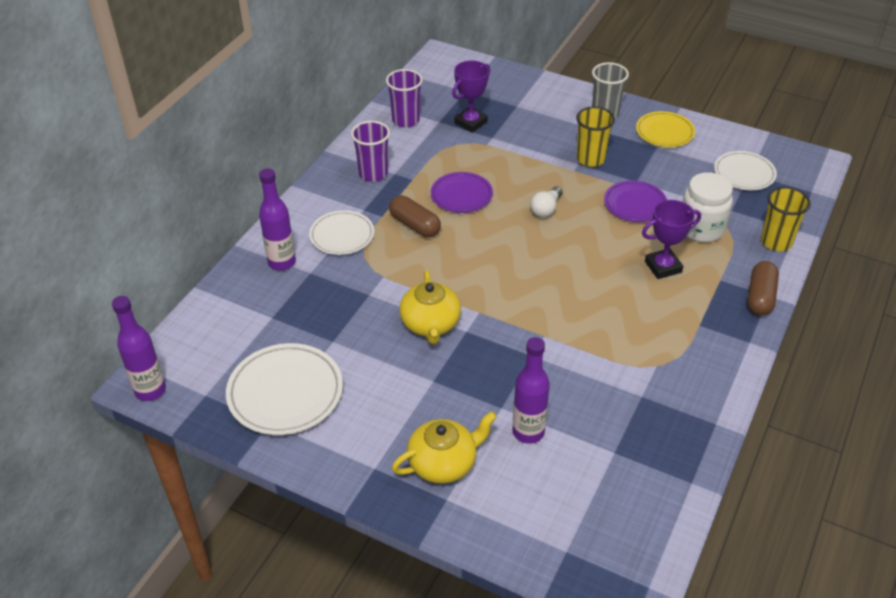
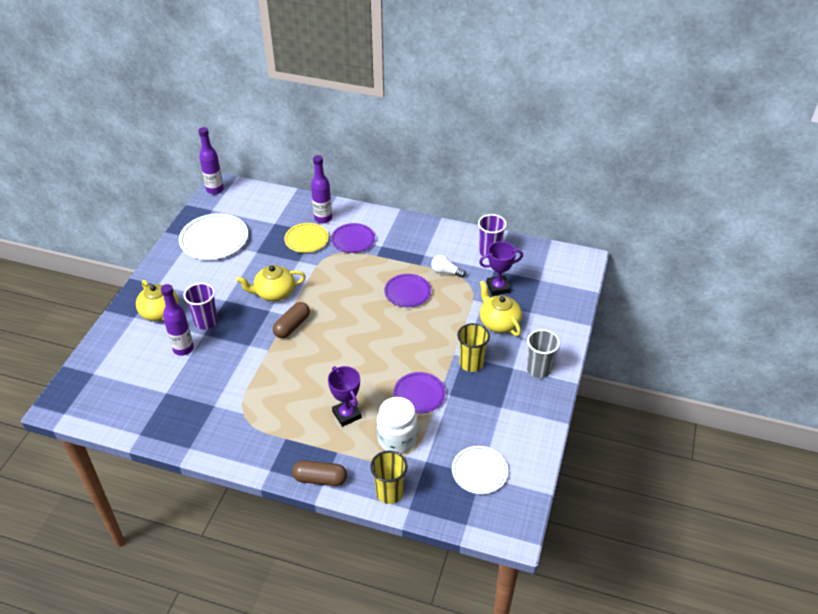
camera: 80 degrees right, 0 degrees up
(342, 235) = (353, 240): white plate -> purple plate
(373, 174) = (421, 244): purple cup -> purple cup (206, 322)
(415, 225) = (370, 273): brown capsule -> brown capsule (292, 326)
(470, 122) = (498, 287): purple trophy -> purple trophy turned 45 degrees counterclockwise
(529, 130) = (498, 322): none -> yellow teapot
(546, 209) = (402, 340): white light bulb -> white light bulb (446, 272)
(664, 132) = (524, 412): yellow plate -> yellow plate (306, 240)

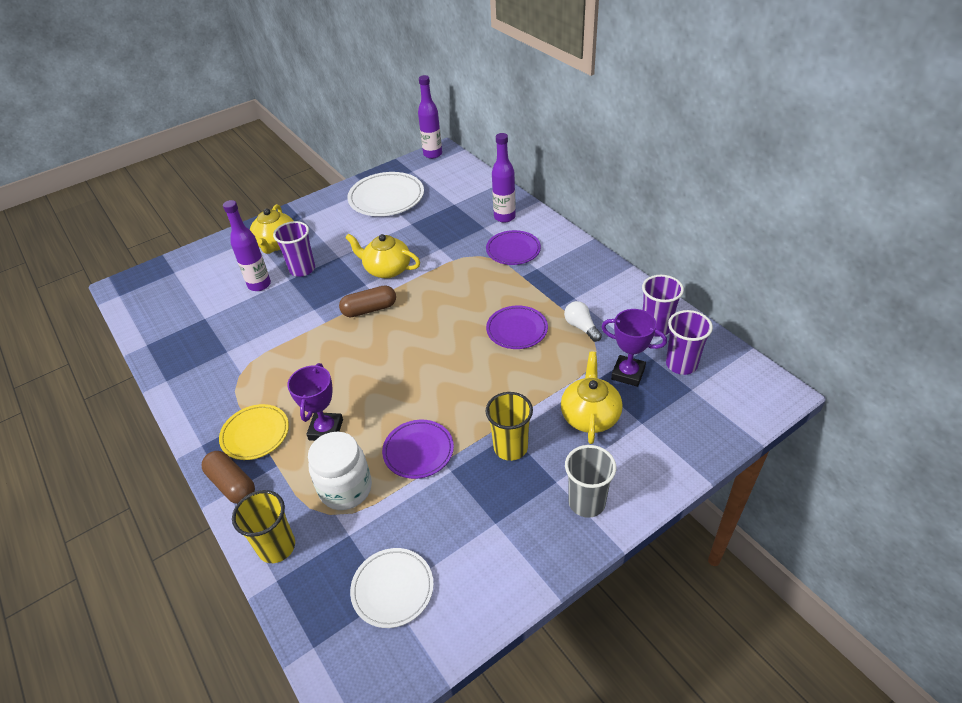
camera: 40 degrees right, 0 degrees up
(306, 240) = (468, 231): yellow plate -> yellow plate (255, 434)
(522, 268) = (681, 364): none -> purple cup

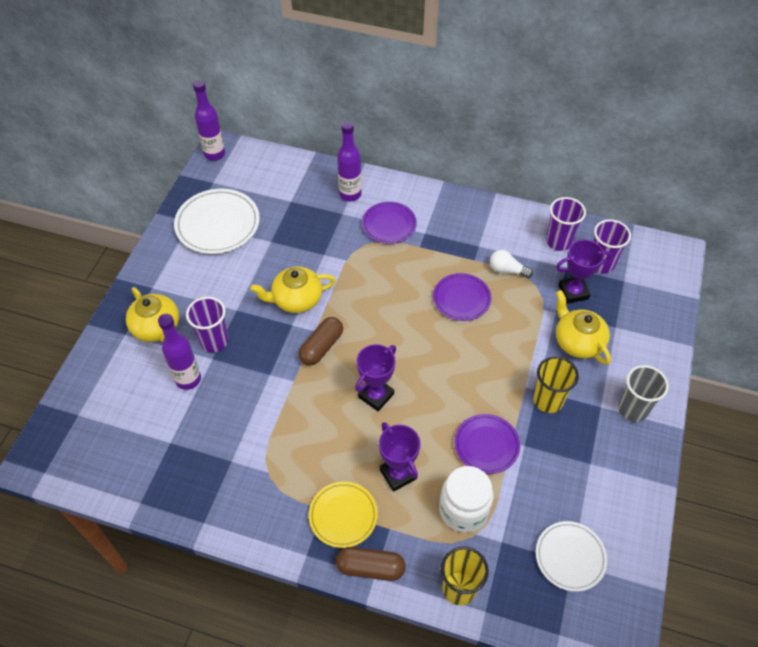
camera: 40 degrees left, 10 degrees up
(372, 364) = (376, 395): none -> purple trophy

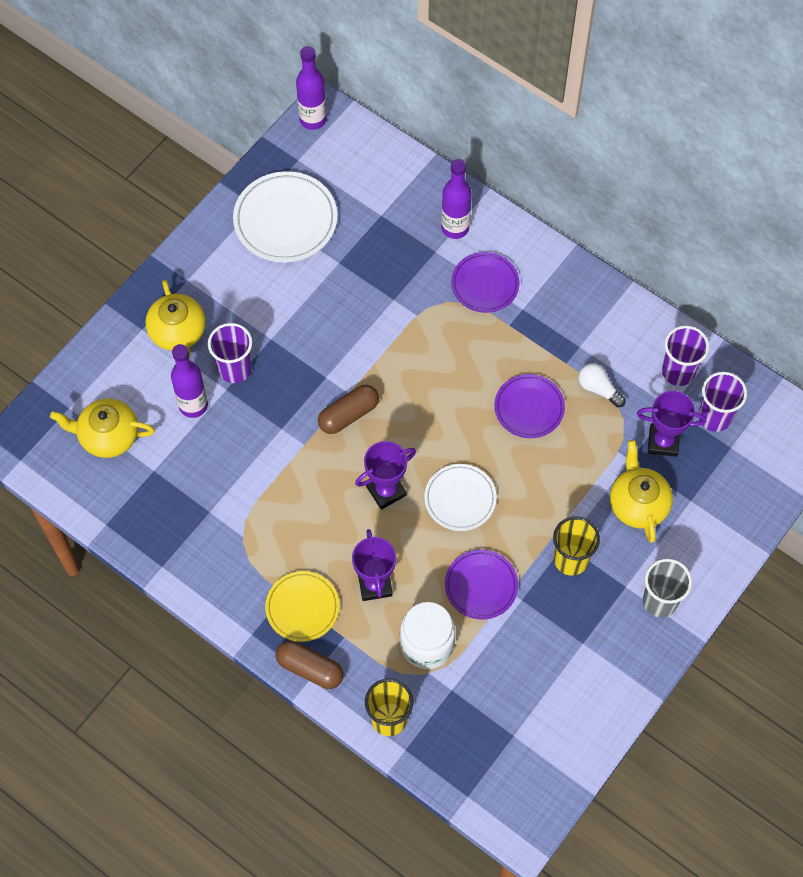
camera: 20 degrees right, 10 degrees up
(296, 299) = (341, 347): yellow teapot -> yellow teapot (108, 436)
(570, 557) = (514, 729): white plate -> white plate (460, 499)

